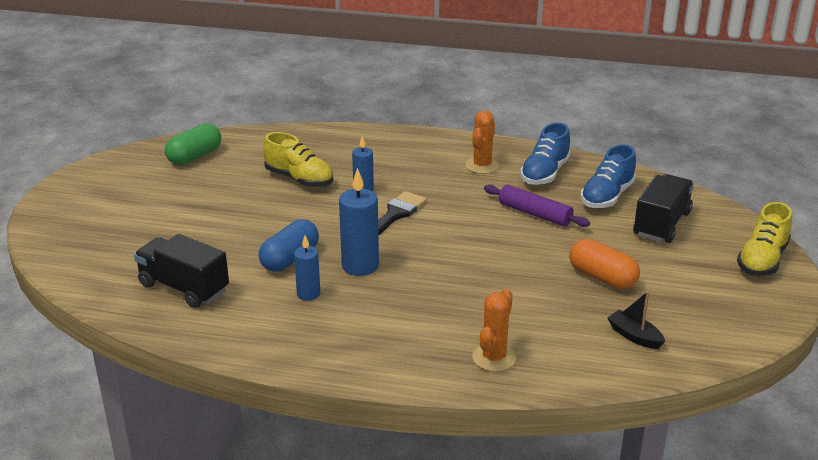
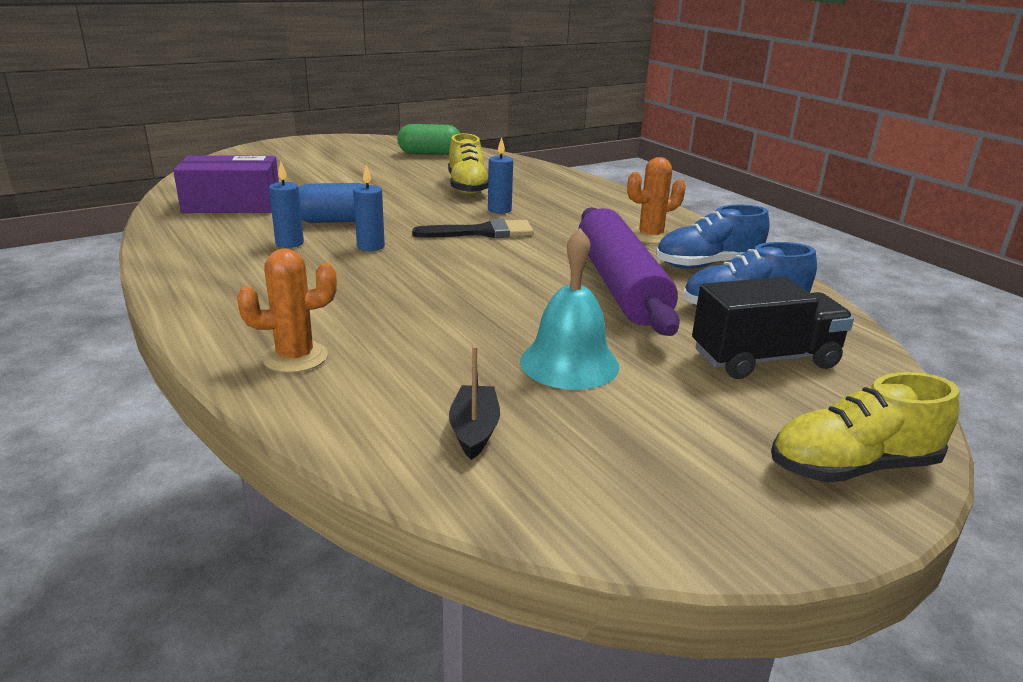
camera: 45 degrees right, 5 degrees down
(184, 288) = (232, 204): black truck -> purple box
(360, 266) = (370, 246): blue candle -> blue candle, size x0.61
(535, 214) = (620, 285): purple rolling pin -> purple rolling pin, size x1.73
(602, 277) = (569, 363): orange capsule -> turquoise bell

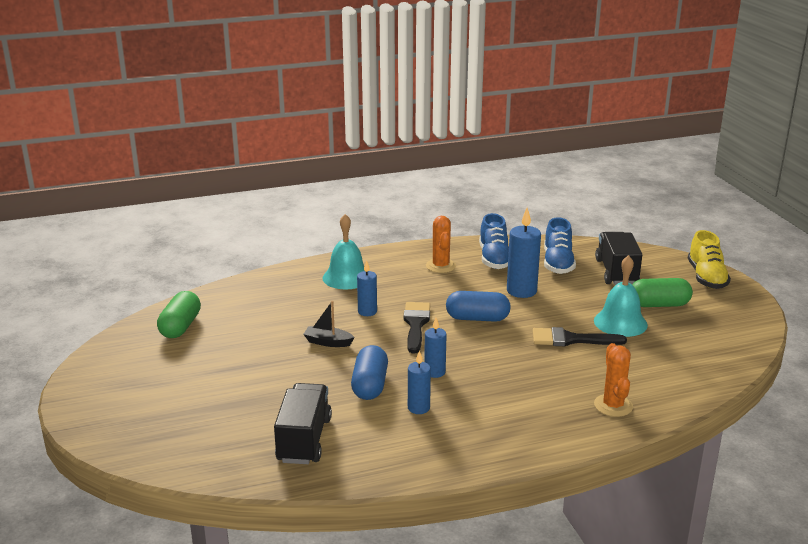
camera: 75 degrees left, 0 degrees up
(232, 204) = (304, 440): purple box -> black truck
(467, 187) = (301, 318): yellow shoe -> none
(474, 430) = (687, 356): black boat -> black boat (328, 342)
(488, 323) = (571, 339): none -> black brush
(517, 262) = (477, 318): none -> blue capsule
(575, 197) = (346, 277): none -> turquoise bell
(620, 285) = (521, 291): purple rolling pin -> blue candle
(667, 402) = (659, 305): none -> green capsule

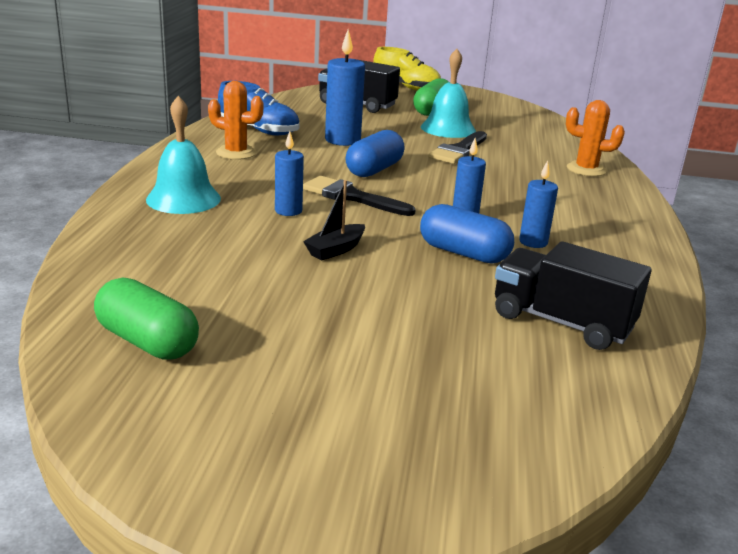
camera: 65 degrees left, 0 degrees up
(558, 263) = (308, 115): blue shoe -> none

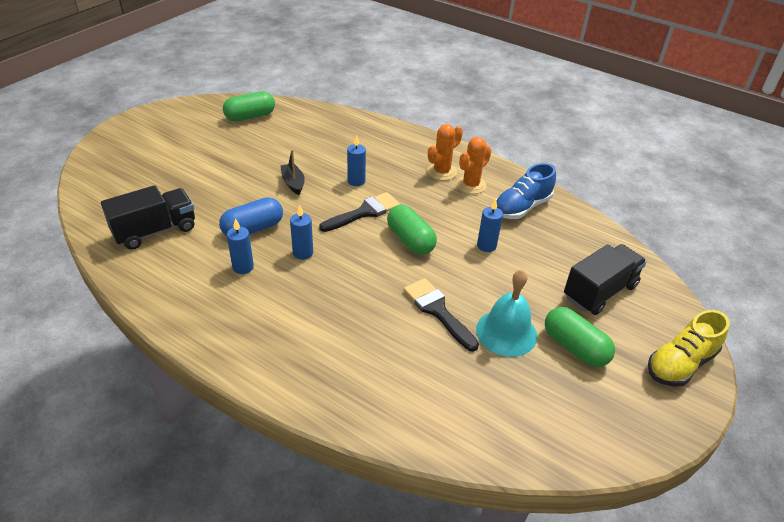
camera: 115 degrees right, 15 degrees up
(183, 199) = (395, 150): turquoise bell -> none
(342, 140) = (486, 246): blue candle -> blue candle, size x0.61
(374, 170) = (410, 240): blue capsule -> green capsule
(586, 169) = (351, 386): orange cactus -> orange cactus (441, 172)

